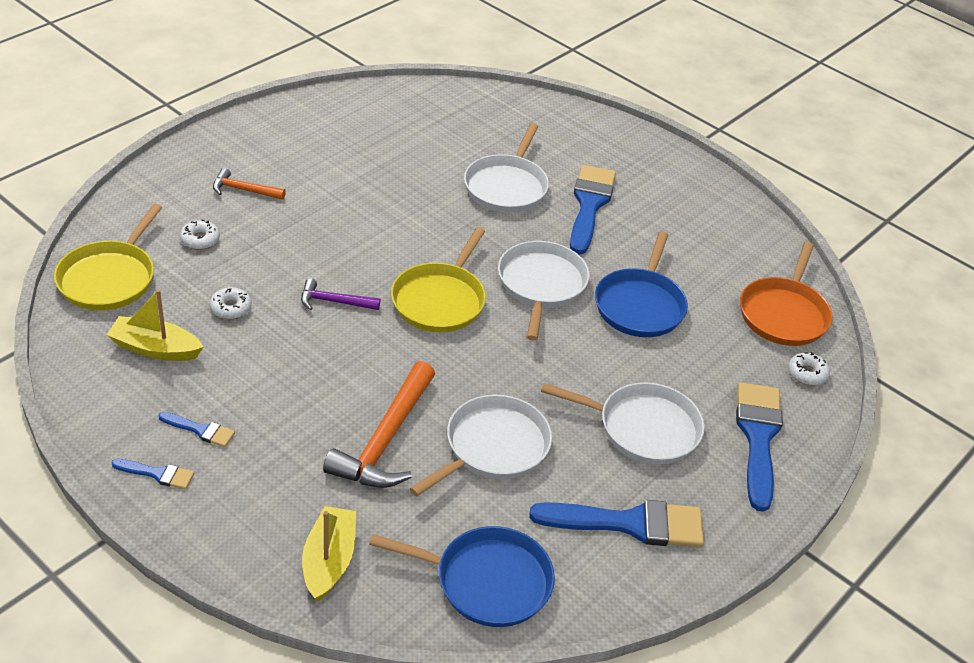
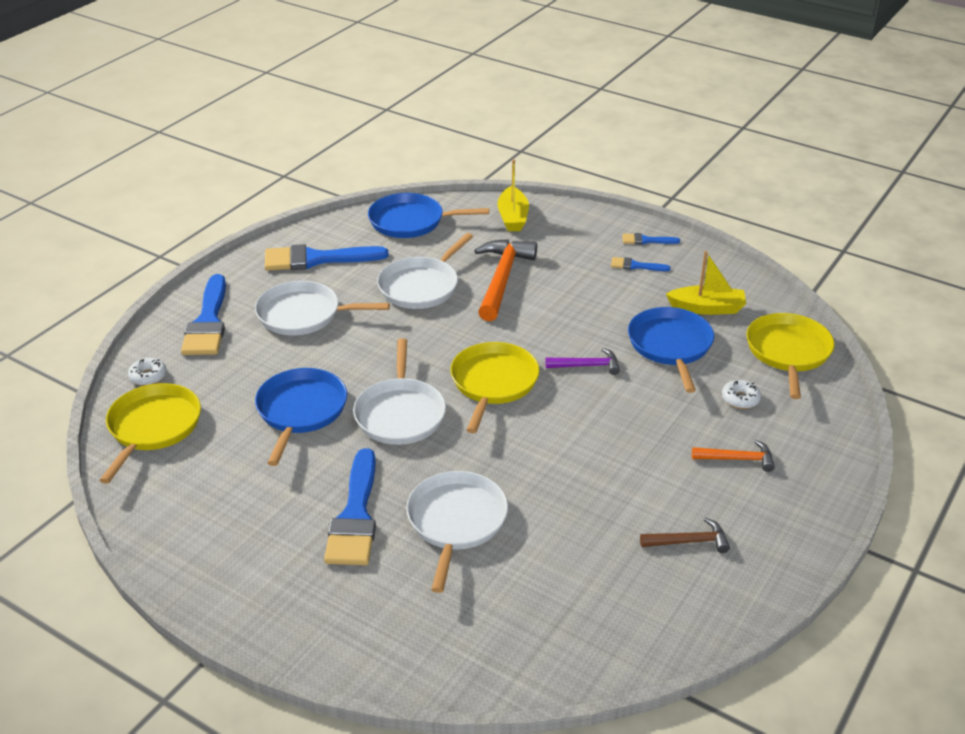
camera: 175 degrees right, 5 degrees down
(231, 308) = (670, 346): white donut -> blue pan
(326, 142) = (689, 541): none -> brown hammer
(784, 314) = (153, 427): orange pan -> yellow pan

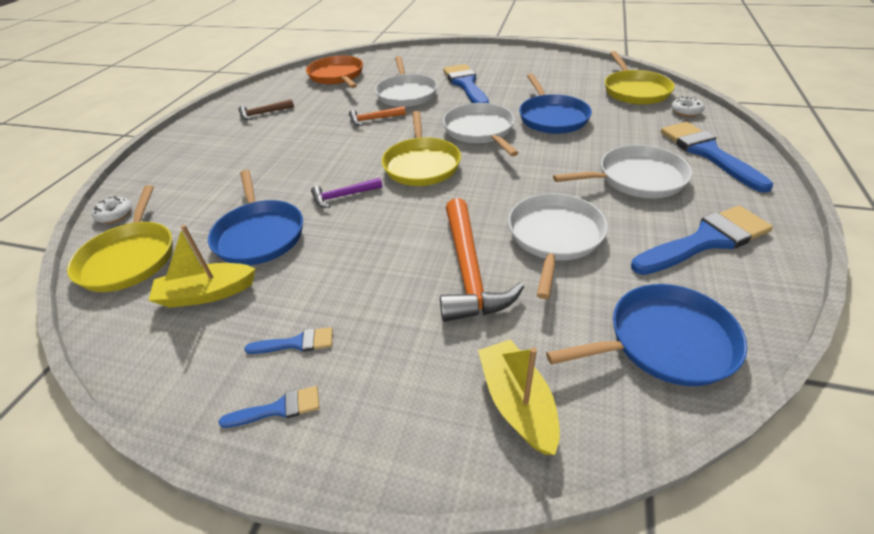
camera: 165 degrees right, 5 degrees up
(557, 620) = (337, 76): none -> orange pan
(737, 459) = (219, 158): orange hammer -> orange hammer (374, 119)
(740, 399) = (201, 200): white donut -> white donut (115, 214)

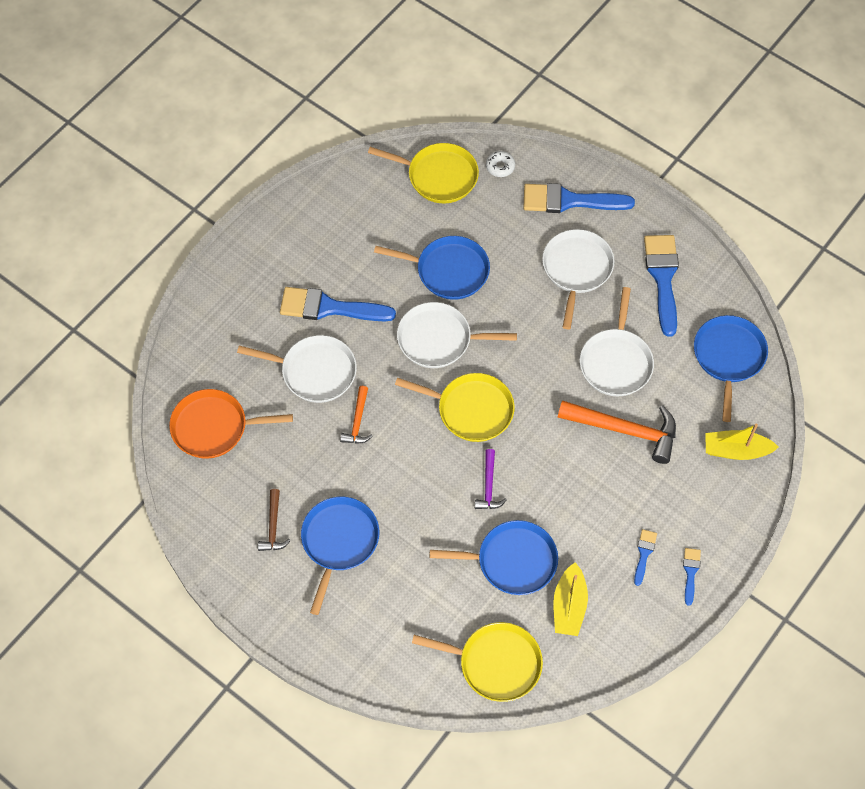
camera: 70 degrees left, 20 degrees up
(115, 214) = (418, 680): white donut -> none
(257, 140) = (339, 542): none -> blue pan
(554, 237) = (616, 362): white pan -> white pan turned 120 degrees counterclockwise

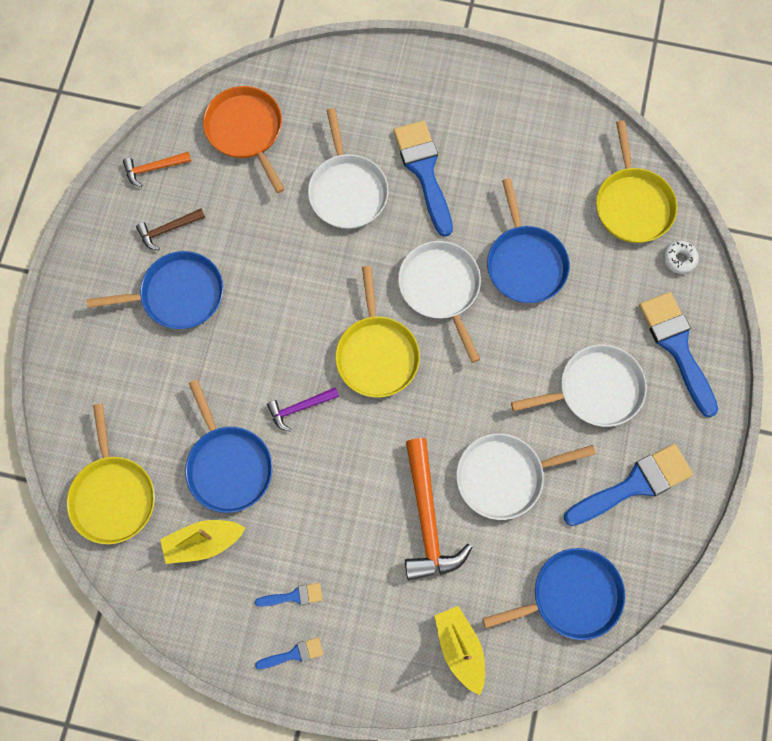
camera: 65 degrees right, 10 degrees up
(357, 421) = (312, 254): orange hammer -> orange hammer (154, 168)

